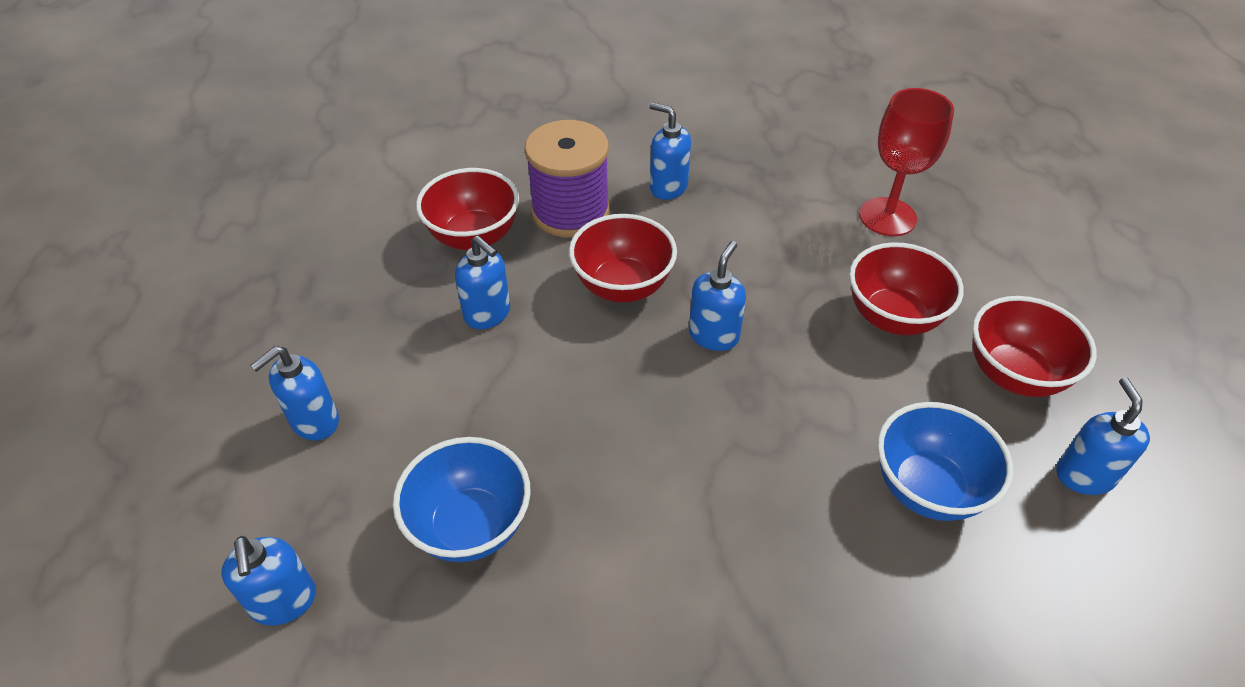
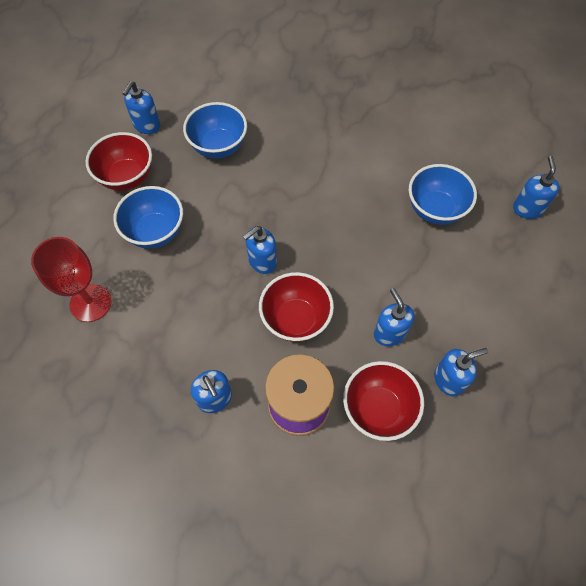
camera: 155 degrees left, 15 degrees up
(314, 421) = (508, 297): blue soap dispenser -> blue soap dispenser (449, 380)
(893, 317) = (155, 232): red bowl -> blue bowl

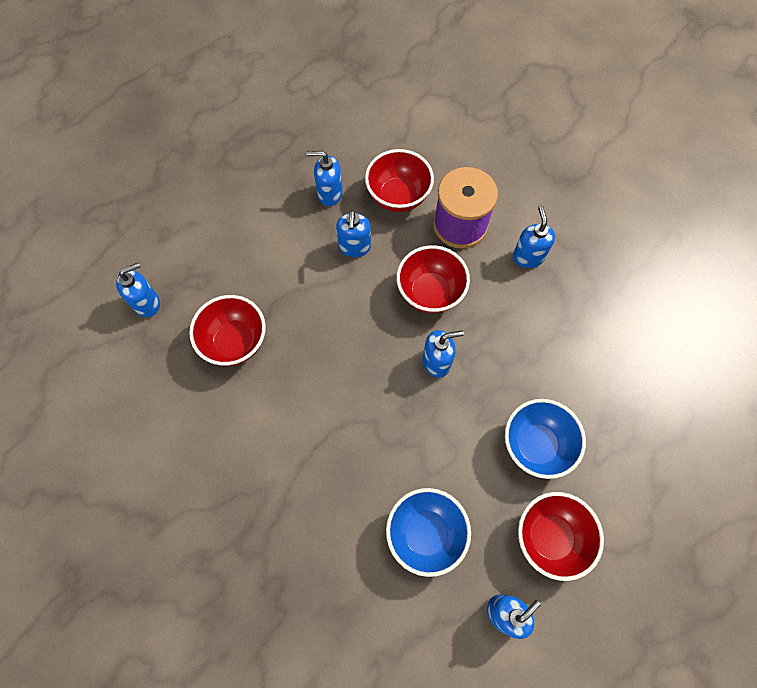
camera: 155 degrees left, 5 degrees up
(90, 303) = (622, 391): red goblet -> none
(435, 209) = (235, 342): blue bowl -> red bowl
(527, 209) = (147, 303): blue soap dispenser -> blue soap dispenser turned 150 degrees counterclockwise

